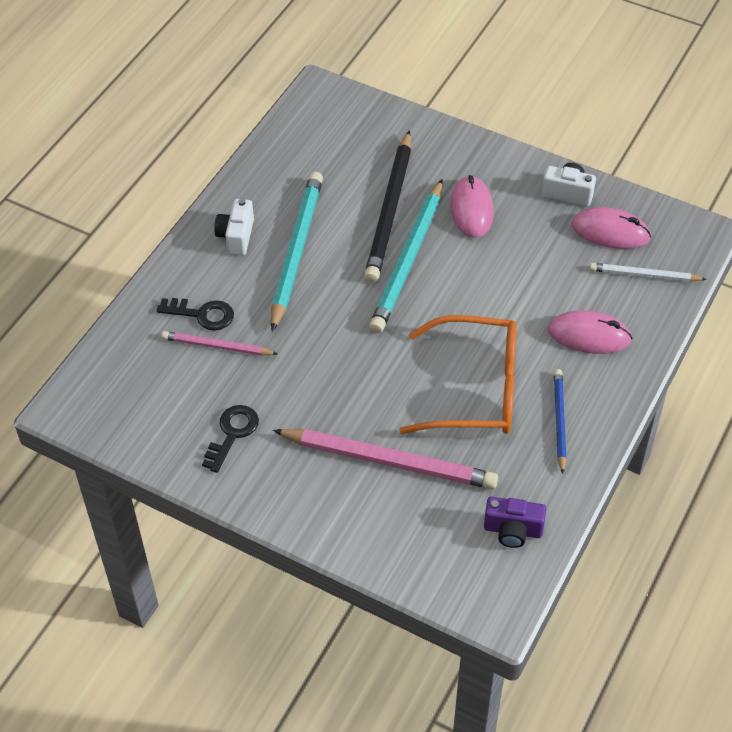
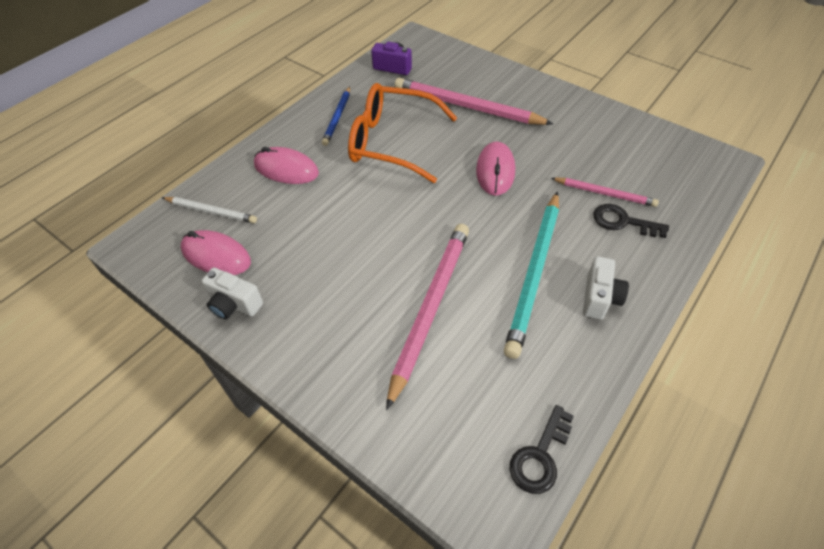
camera: 170 degrees left, 0 degrees up
(232, 433) = (583, 132): black key -> black key (540, 456)
(390, 210) = (430, 308): black pencil -> pink pencil
(408, 259) = (422, 251): turquoise pencil -> none
(471, 209) = (343, 298): pink mouse -> pink mouse (495, 171)

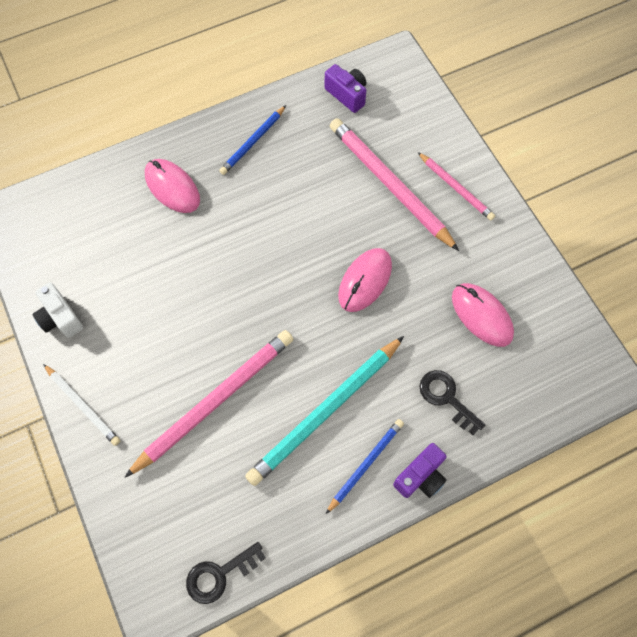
camera: 25 degrees right, 15 degrees up
(211, 211) = (85, 207): white pencil -> white pencil (82, 405)
(216, 256) = (68, 260): pink mouse -> pink mouse (481, 316)
(391, 142) = (287, 198): orange glasses -> none
(599, 298) = (365, 465): white camera -> blue pencil
(604, 193) = (453, 358): pink pencil -> pink pencil (455, 188)
(650, 285) = (420, 476): none -> purple camera

